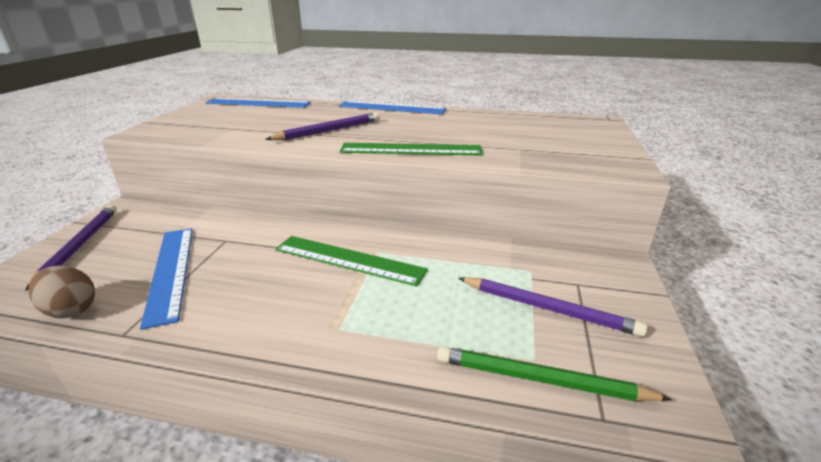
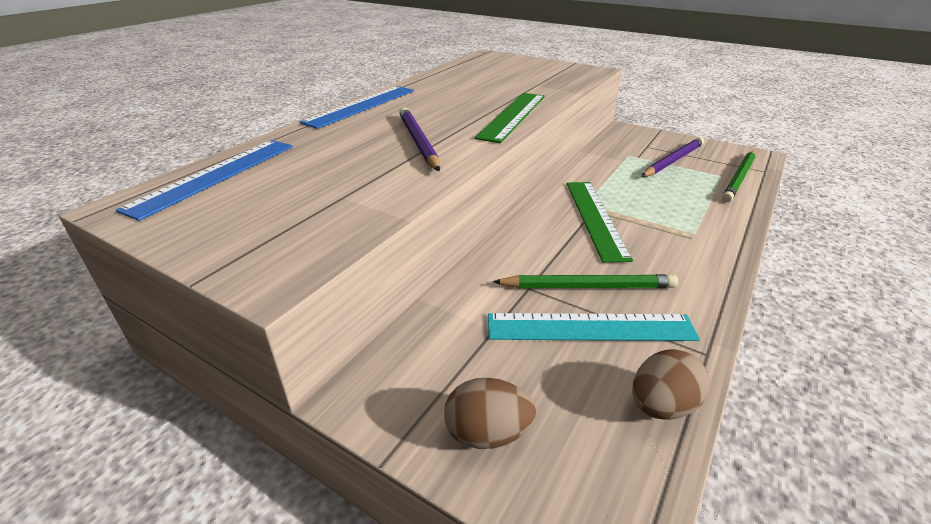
camera: 70 degrees left, 5 degrees up
(79, 246) = (487, 433): purple pencil -> brown egg
(170, 271) = (590, 327): blue ruler -> turquoise ruler
(227, 265) = (587, 286): none -> green pencil
(349, 260) = (595, 218): green ruler -> green ruler turned 45 degrees counterclockwise

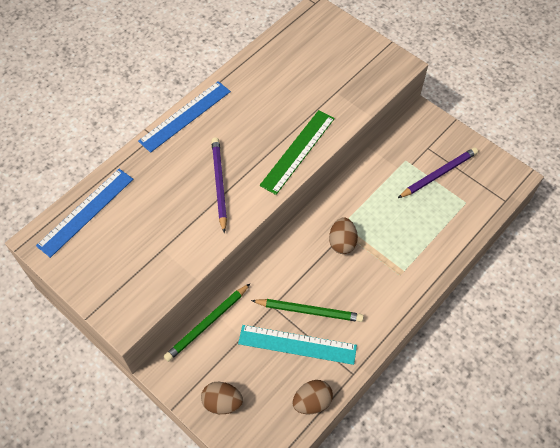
camera: 10 degrees right, 25 degrees up
(595, 218) = (342, 242): green ruler -> brown egg
(739, 178) = (478, 208): green pencil -> green pencil (207, 323)

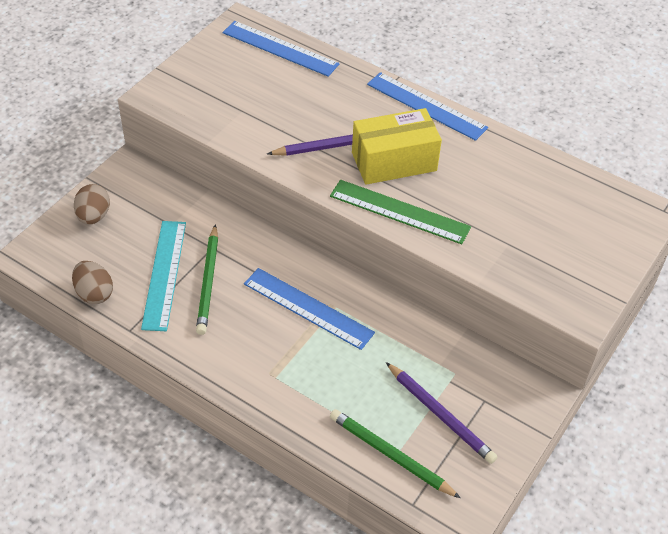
camera: 80 degrees right, 10 degrees down
(207, 323) = (185, 193): green pencil -> green pencil (391, 455)
(244, 147) = (394, 162): none -> yellow box
(342, 242) = (308, 308): brown egg -> blue ruler

